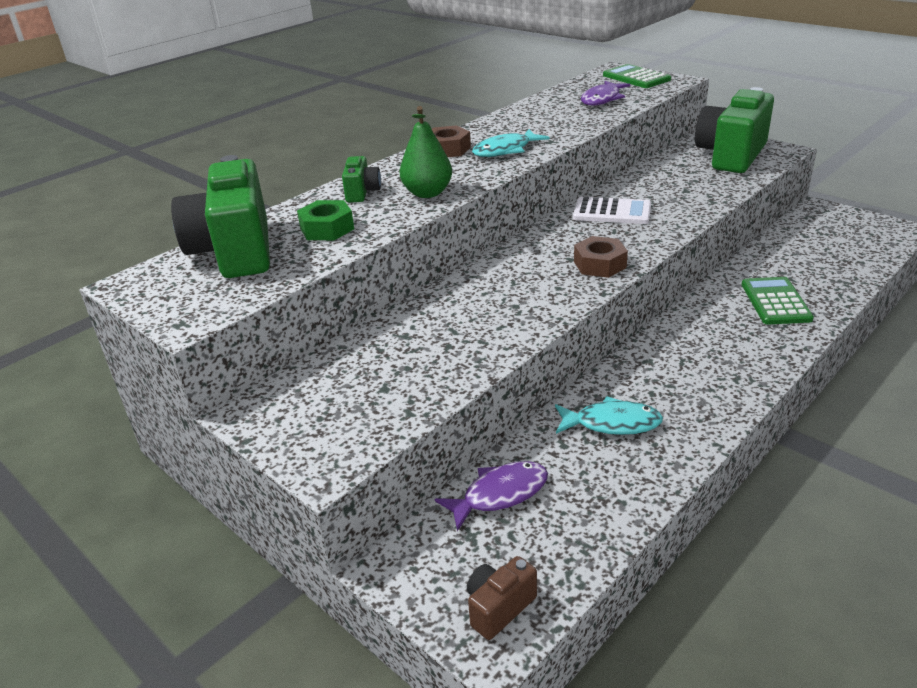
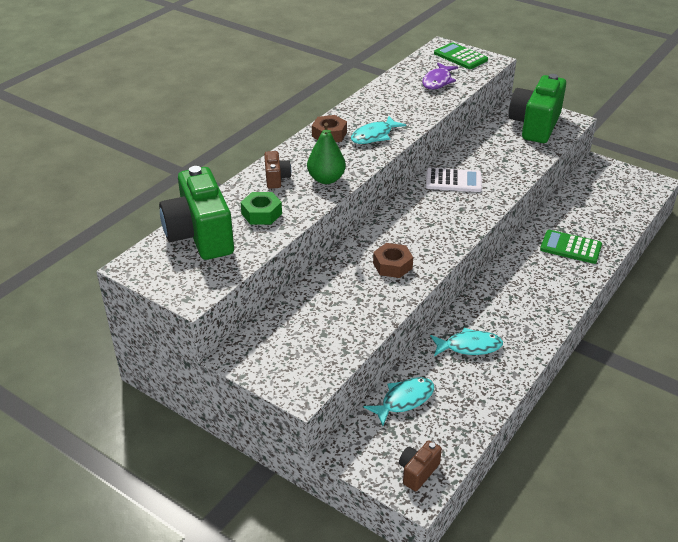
camera: 10 degrees left, 5 degrees up
(362, 192) = (276, 178): green camera -> brown camera
(500, 494) = (404, 400): purple fish -> turquoise fish
(599, 264) = (451, 229): brown nut -> brown nut (392, 265)
(775, 302) = (570, 247): green calculator -> green calculator turned 60 degrees counterclockwise

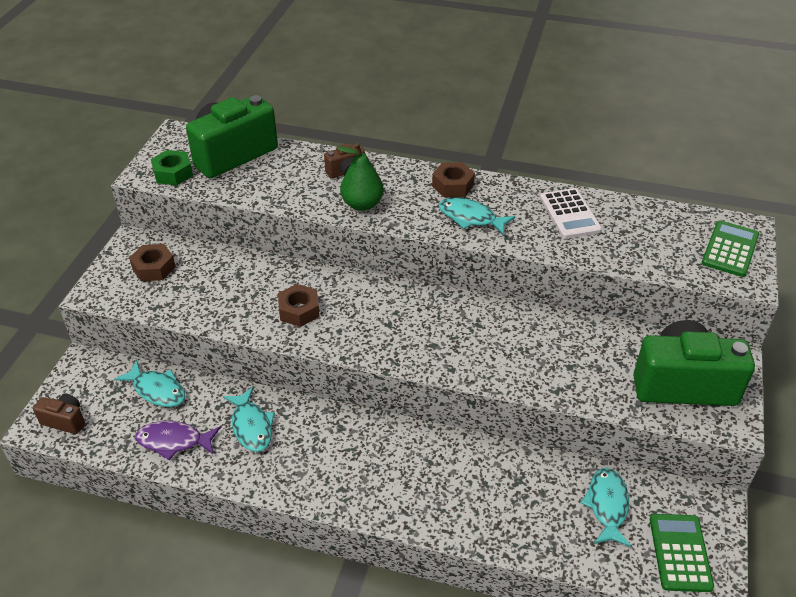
camera: 70 degrees right, 5 degrees up
(261, 213) = (281, 179): green nut -> green nut (173, 173)
(286, 345) = (154, 268): none -> brown nut
(437, 81) = (642, 242): purple fish -> purple fish (174, 441)
(453, 181) = (489, 326): white calculator -> white calculator (570, 214)
(570, 247) = (481, 496): green calculator -> green calculator (680, 553)
(590, 200) = (607, 505): none -> turquoise fish

